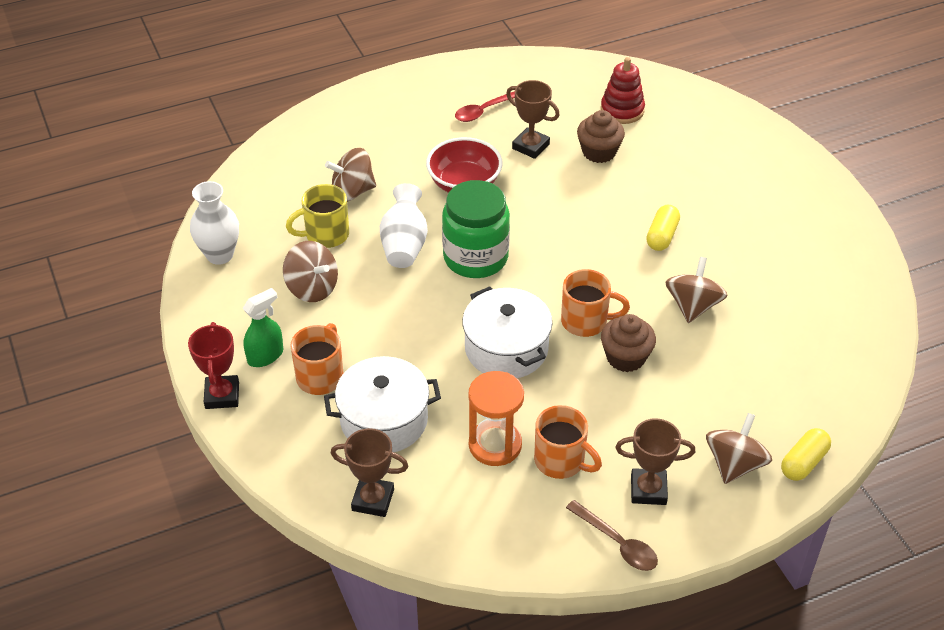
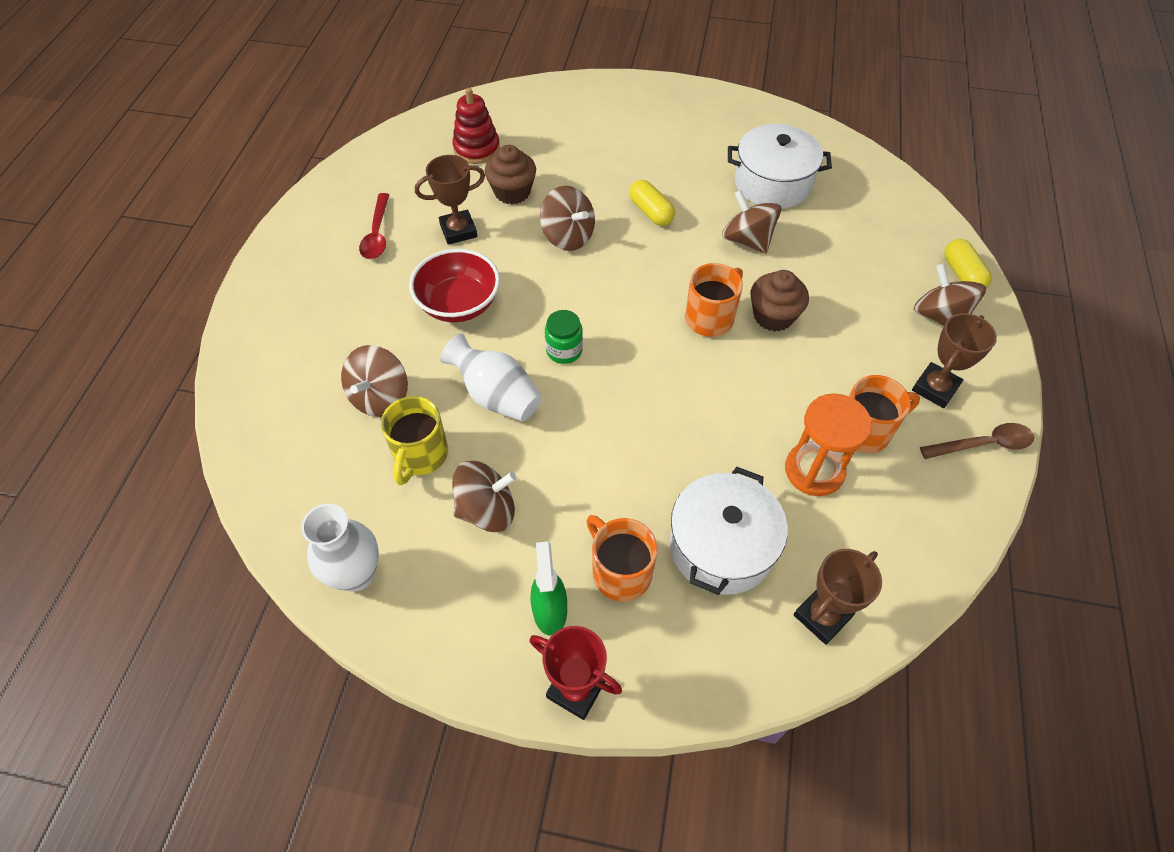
camera: 55 degrees left, 10 degrees up
(475, 257) = (564, 350): green jar -> green jar, size x0.49
(506, 348) = (699, 393): white pot -> white pot (772, 183)
(586, 204) = (568, 236): none -> brown spinning top

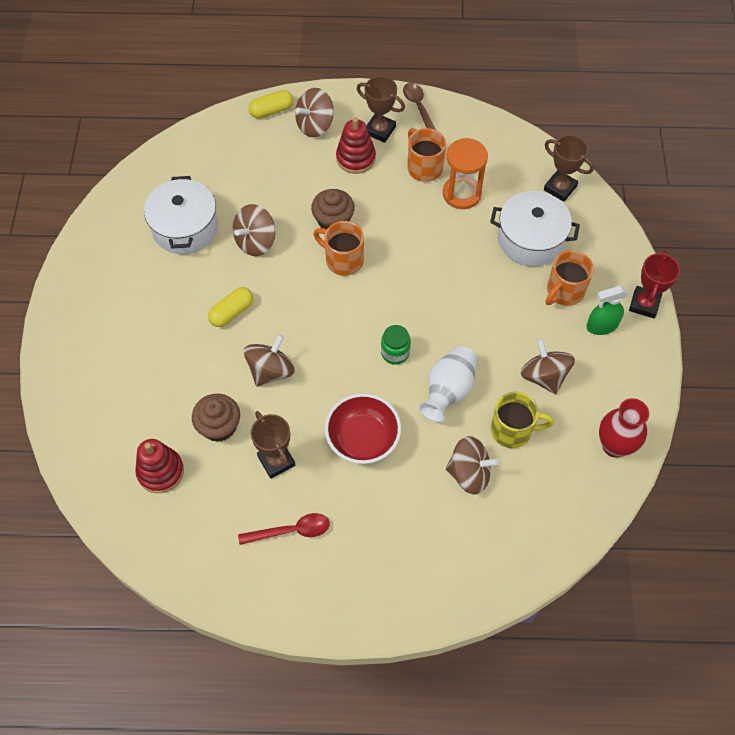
camera: 100 degrees left, 5 degrees up
(356, 574) = (614, 446): white vase -> red vase
(881, 353) = (355, 158): none -> red stacking toy

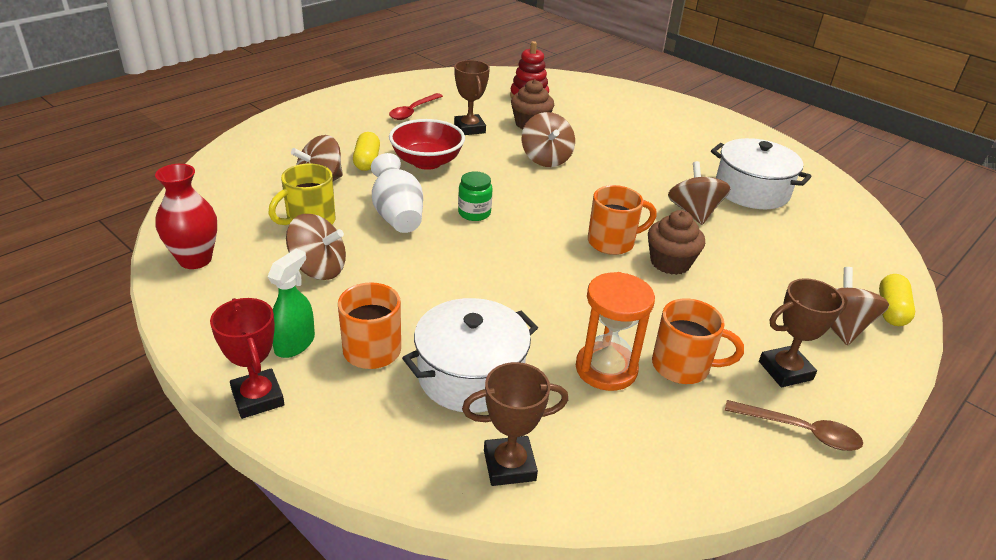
camera: 130 degrees right, 25 degrees down
(231, 312) = (627, 169): yellow capsule -> yellow capsule (367, 161)
(276, 461) = (469, 128): brown trophy -> brown trophy turned 60 degrees clockwise
(355, 158) = (751, 325): red stacking toy -> none

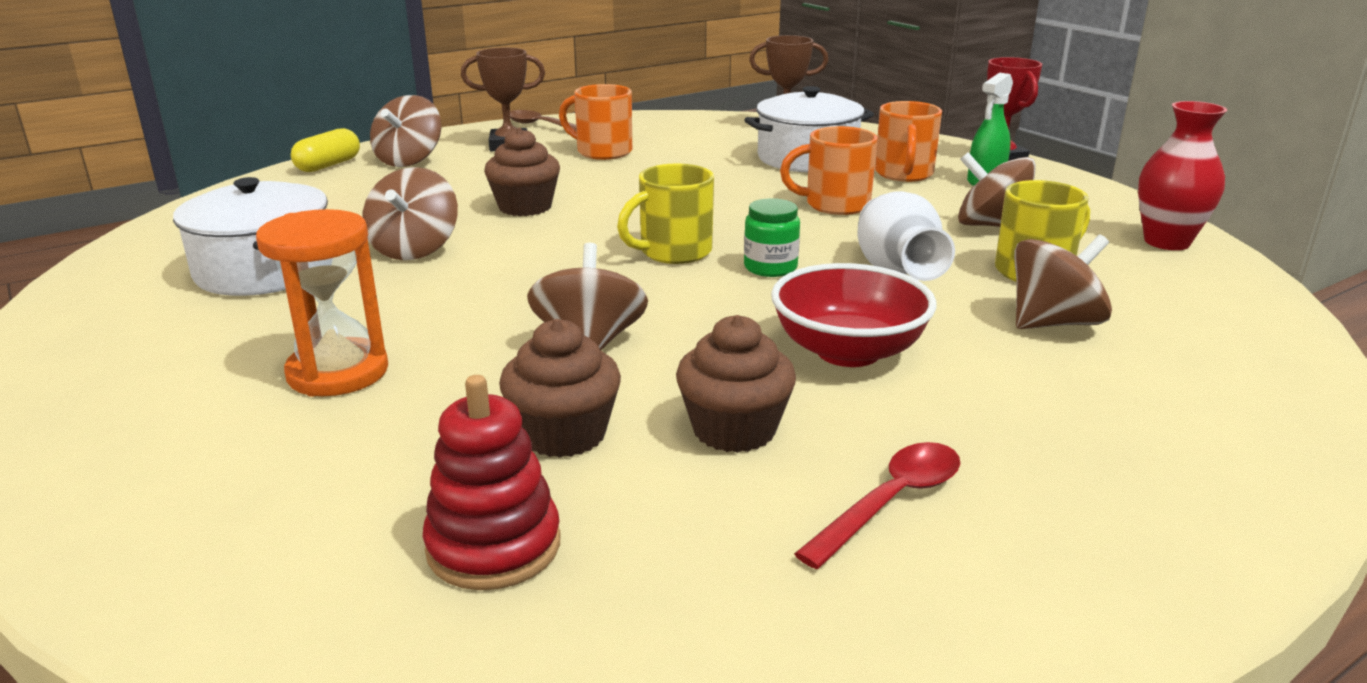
camera: 165 degrees left, 10 degrees down
(367, 161) = (978, 360): yellow capsule -> none
(469, 128) = (734, 429): brown trophy -> brown cupcake
(538, 222) = (673, 252): none -> yellow mug
(606, 369) = (677, 154): orange hourglass -> orange hourglass (338, 372)
(612, 242) = (581, 227): orange mug -> orange mug (835, 205)

